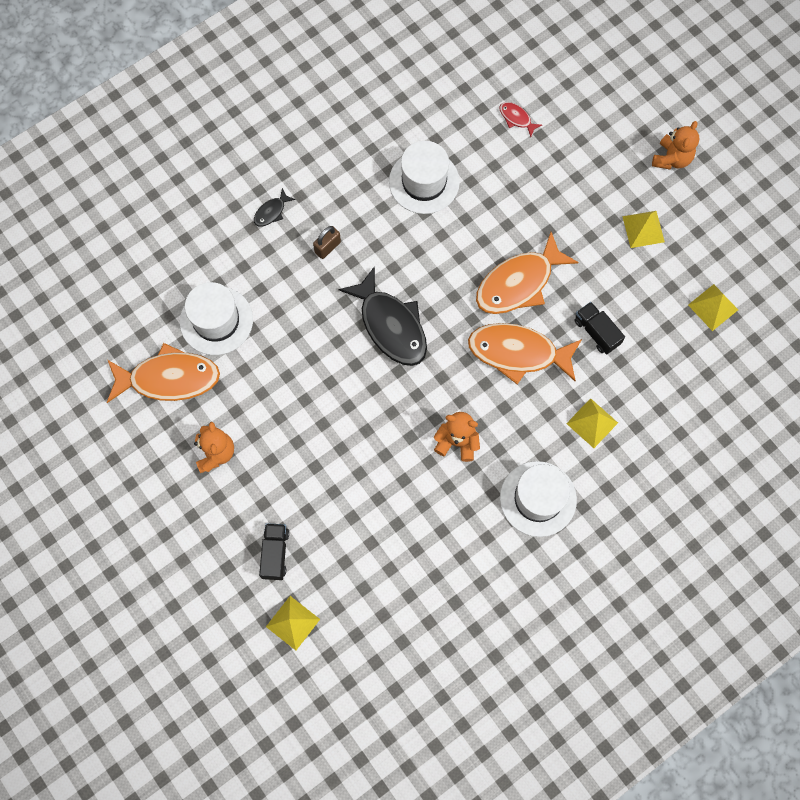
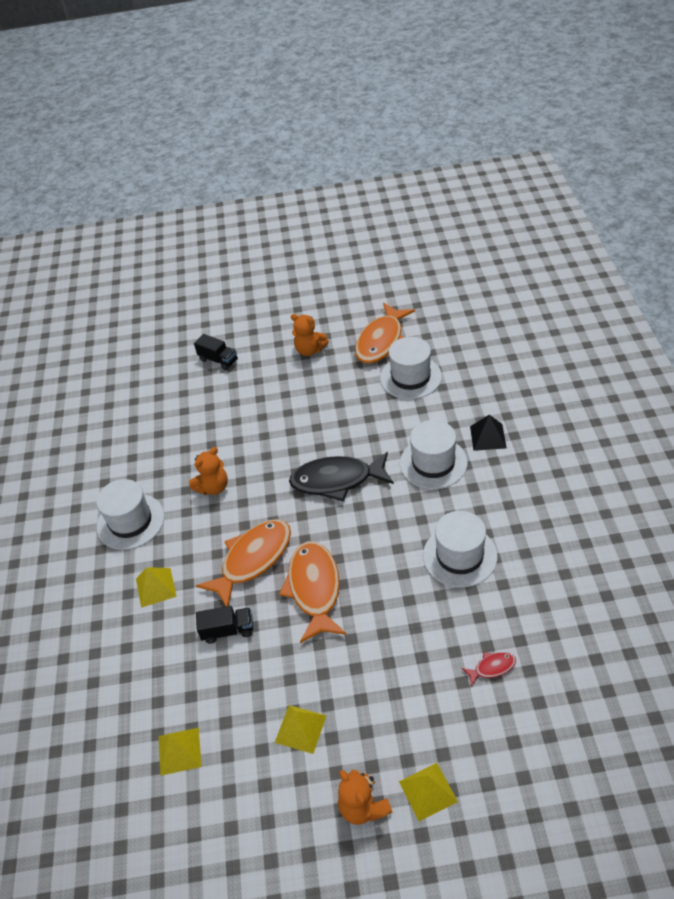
camera: 125 degrees right, 25 degrees down
(271, 212) = (488, 437): black fish -> black pyramid
(293, 622) = (169, 356): yellow pyramid -> yellow pyramid (428, 791)
(327, 247) = (433, 463): brown padlock -> white hat

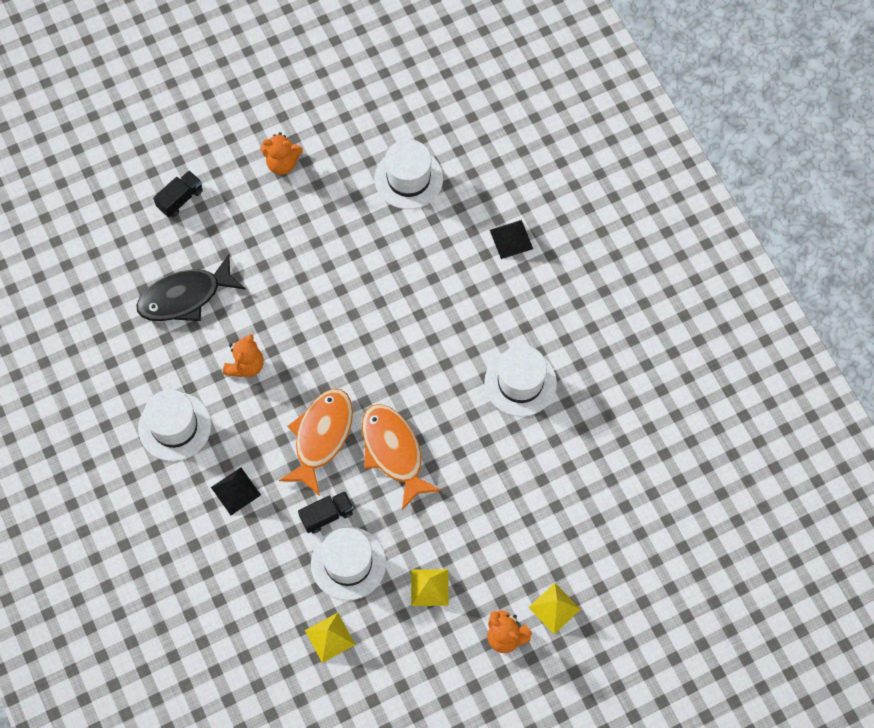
camera: 25 degrees left, 20 degrees up
(156, 587) = (235, 491): yellow pyramid -> black pyramid
(218, 360) = (180, 199): black truck -> black truck turned 60 degrees counterclockwise
(336, 480) = (373, 327): black fish -> black fish (185, 297)
(381, 341) = (360, 134): orange fish -> none
(433, 463) = (465, 283): white hat -> white hat (348, 563)
(492, 667) = (578, 486): red fish -> none

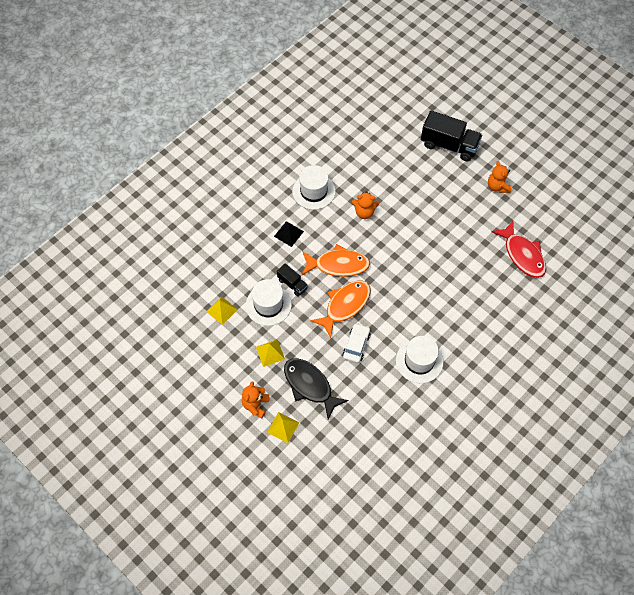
camera: 70 degrees right, 5 degrees down
(180, 199) = (449, 145): black truck -> black truck, size x1.92
(185, 297) = (391, 169): black fish -> black fish (310, 385)
(408, 178) = (522, 255): white hat -> red fish
(464, 459) = (356, 345): none -> white car
(511, 239) = (512, 325): black pyramid -> none

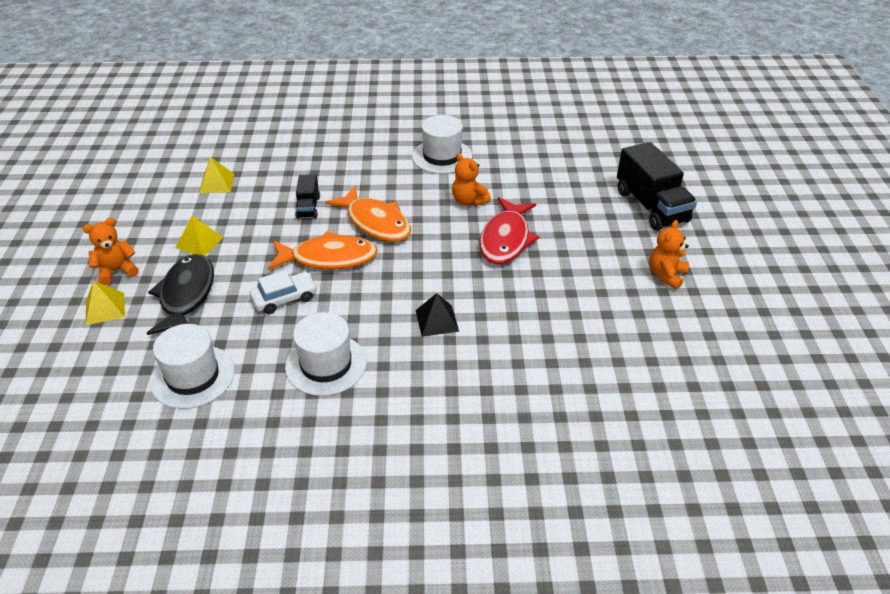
camera: 45 degrees right, 20 degrees down
(268, 305) = (261, 207): white hat -> white hat (193, 376)
(288, 233) = (367, 170): black pyramid -> black pyramid (437, 320)
(522, 255) = (611, 359): red fish -> red fish (506, 239)

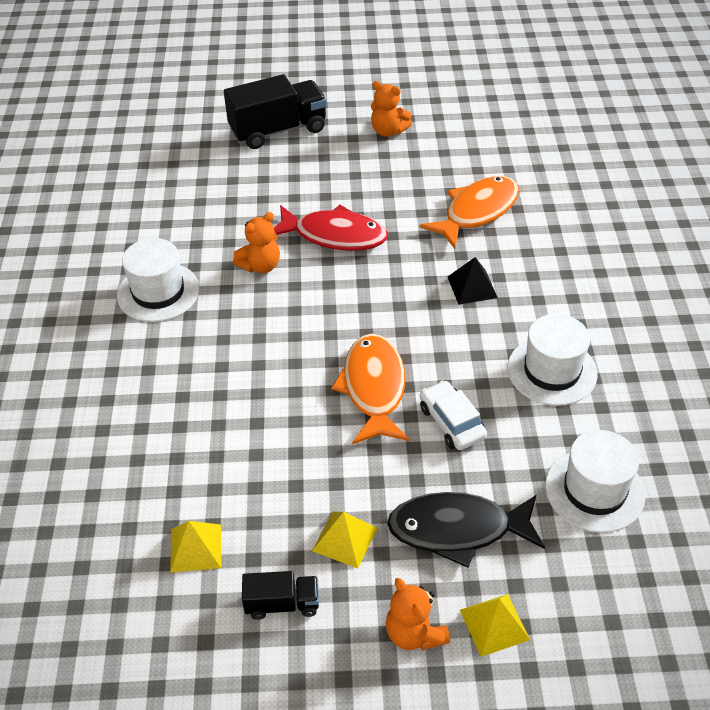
camera: 90 degrees left, 5 degrees up
(308, 207) = (265, 422): black truck -> black truck (282, 603)
(376, 223) = (302, 348): orange fish -> orange fish (477, 211)

